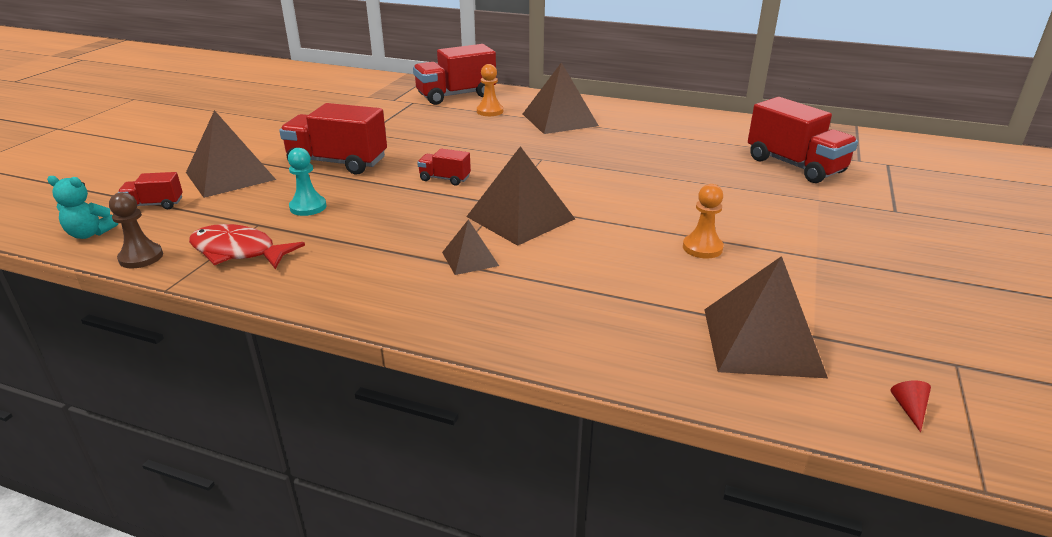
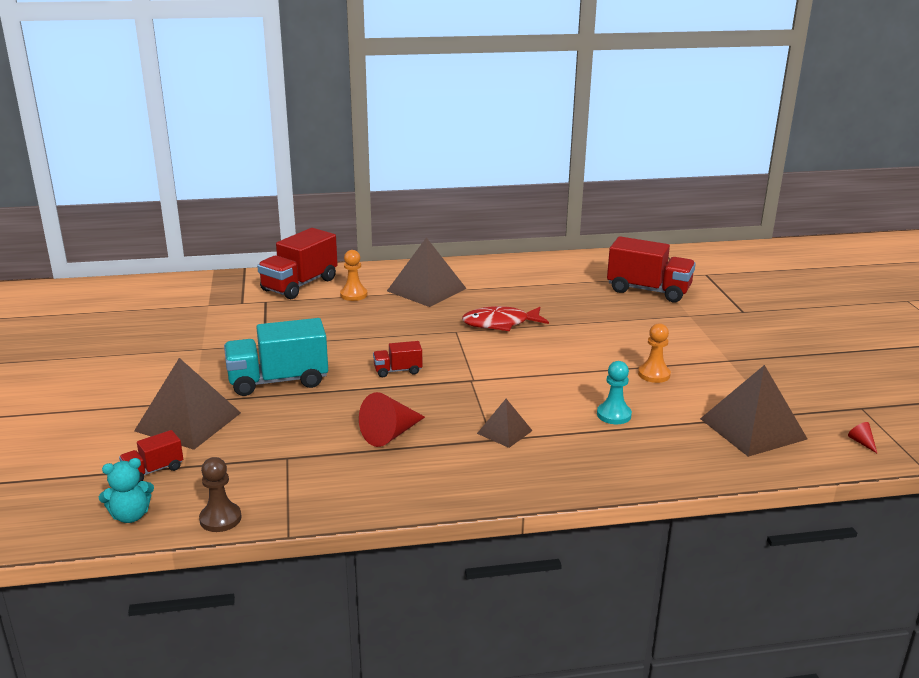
camera: 30 degrees left, 5 degrees down
(238, 251) = (305, 485): red fish -> red fish (500, 324)
(308, 207) = (311, 429): turquoise pawn -> turquoise pawn (614, 415)
(337, 163) = (278, 381): red truck -> turquoise truck
(365, 230) = (390, 434): none -> red cone
(520, 218) = (501, 387): brown pyramid -> none

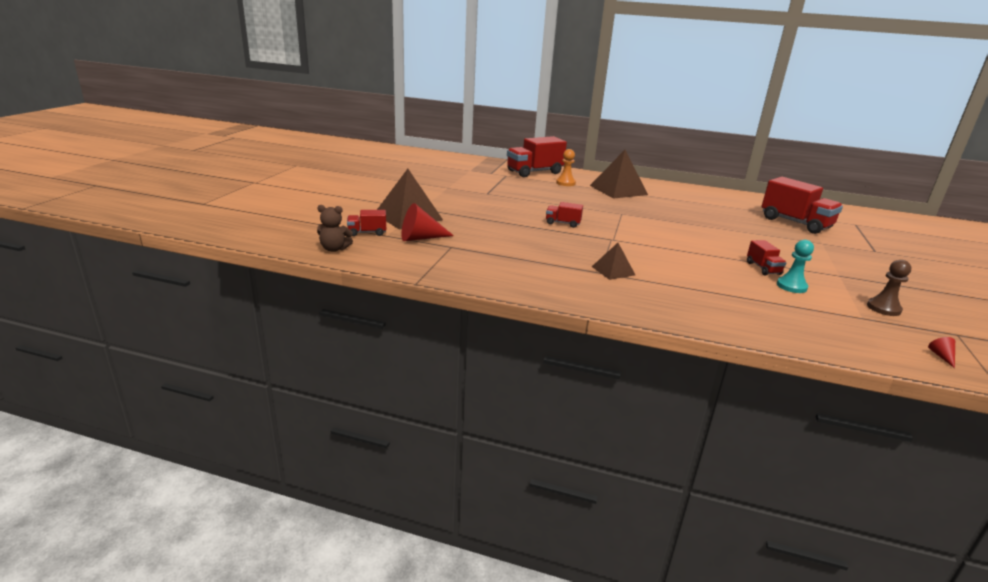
camera: 25 degrees right, 0 degrees up
(130, 516) = (334, 249): turquoise teddy bear -> brown teddy bear
(220, 519) = (383, 264): brown pawn -> brown pawn (883, 308)
(278, 381) = (479, 211): turquoise truck -> none
(390, 434) = (529, 252): red cone -> red cone (421, 238)
(500, 324) = (658, 216): red fish -> none
(614, 415) = (709, 282): turquoise pawn -> turquoise pawn (791, 286)
(654, 374) = (763, 268): orange pawn -> red truck
(753, 429) = (832, 320): brown pyramid -> none

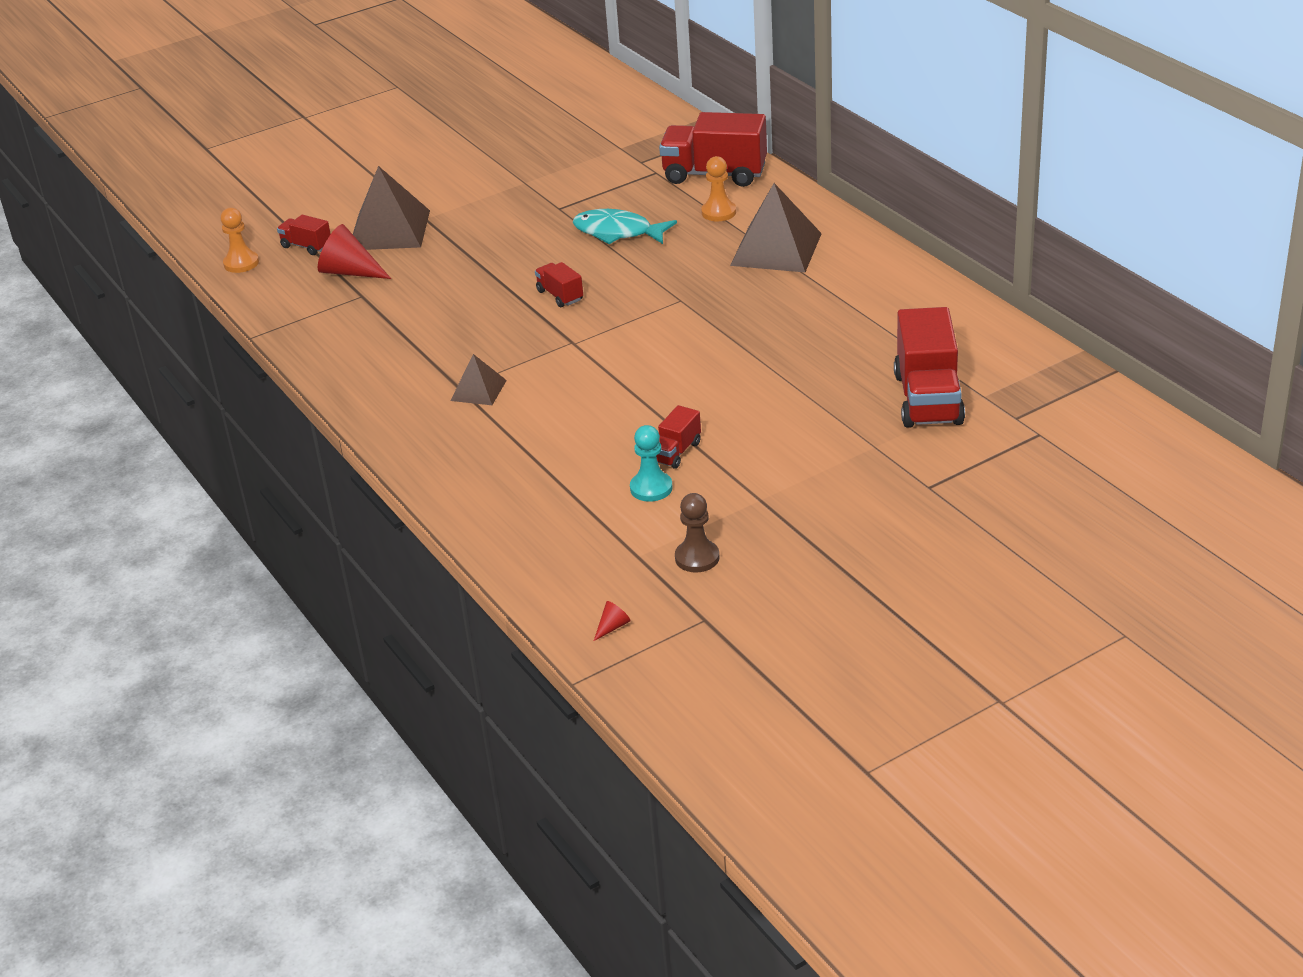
camera: 45 degrees right, 10 degrees up
(334, 249) = (241, 263): brown teddy bear -> orange pawn
(536, 196) = (618, 232): none -> turquoise fish

